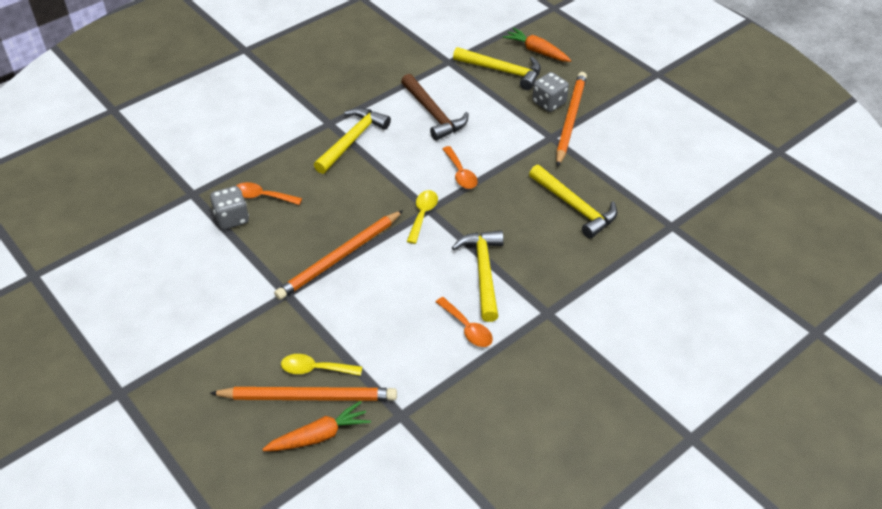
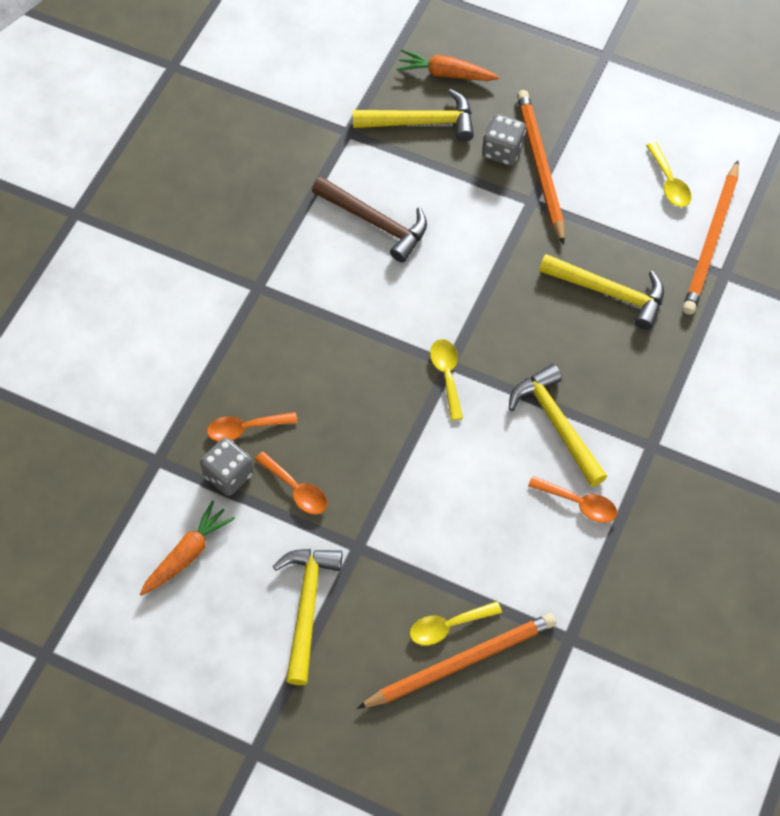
camera: 25 degrees left, 15 degrees up
(319, 436) = (500, 701): orange carrot -> orange carrot (187, 554)
(340, 257) = (387, 473): orange pencil -> orange pencil (711, 241)
(352, 140) = (301, 302): yellow hammer -> yellow hammer (306, 608)
(460, 173) = (457, 298): orange spoon -> orange spoon (296, 489)
(661, 158) = (669, 182): none -> yellow spoon

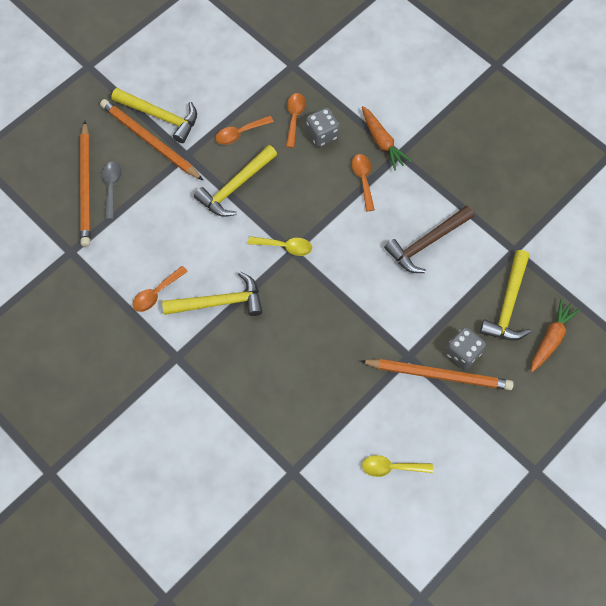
camera: 110 degrees right, 5 degrees up
(187, 554) = (223, 65): orange carrot -> orange carrot (382, 142)
(229, 475) = (266, 100): grey dice -> grey dice (322, 134)
(312, 316) = (363, 179): none -> orange spoon
(448, 626) = (112, 187): yellow spoon -> grey spoon
(608, 292) = (309, 379): yellow hammer -> yellow hammer (236, 186)
(711, 241) = (325, 476): orange pencil -> orange pencil (150, 141)

